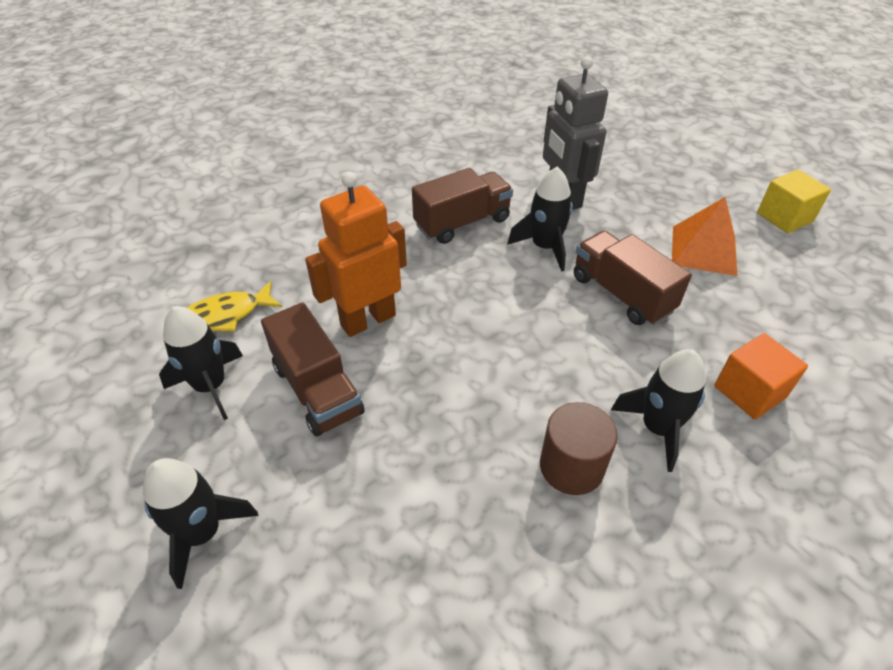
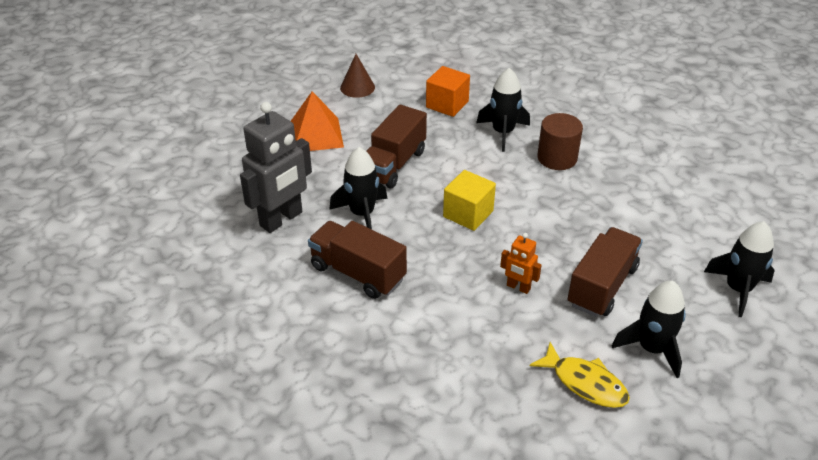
camera: 115 degrees left, 5 degrees down
(367, 320) = (518, 287): orange robot -> orange robot, size x0.49
(784, 217) = (250, 103): yellow cube -> yellow cube (468, 214)
(811, 312) = (357, 87): none -> brown cone

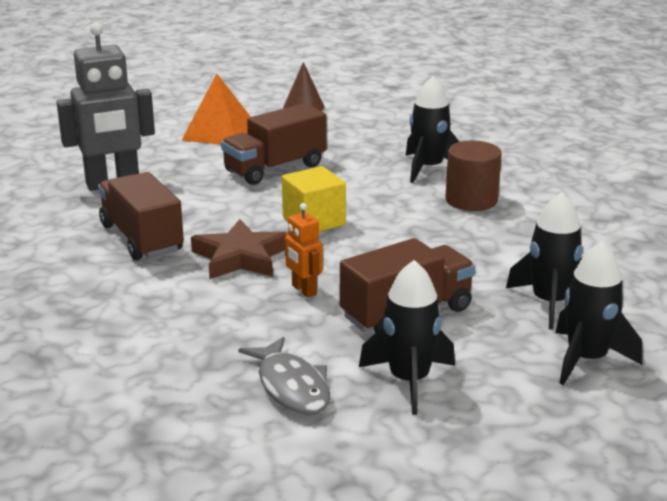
camera: 25 degrees right, 15 degrees down
(362, 214) = (199, 197): black rocket -> black rocket (550, 303)
(447, 104) = (388, 136): orange cube -> none
(447, 269) = (241, 257): none -> brown star
(585, 383) = (291, 387): yellow fish -> grey fish

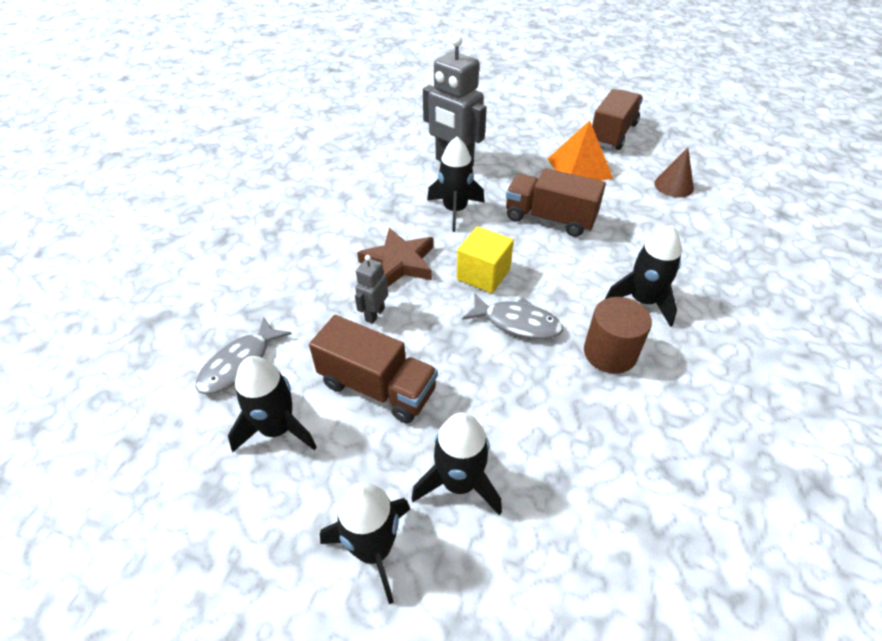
camera: 60 degrees right, 20 degrees up
(141, 238) = (390, 208): brown truck -> brown truck (612, 134)
(196, 206) = (455, 210): none -> black rocket
(303, 290) = (374, 314): orange robot -> grey robot
(395, 225) = (517, 323): none -> grey fish

